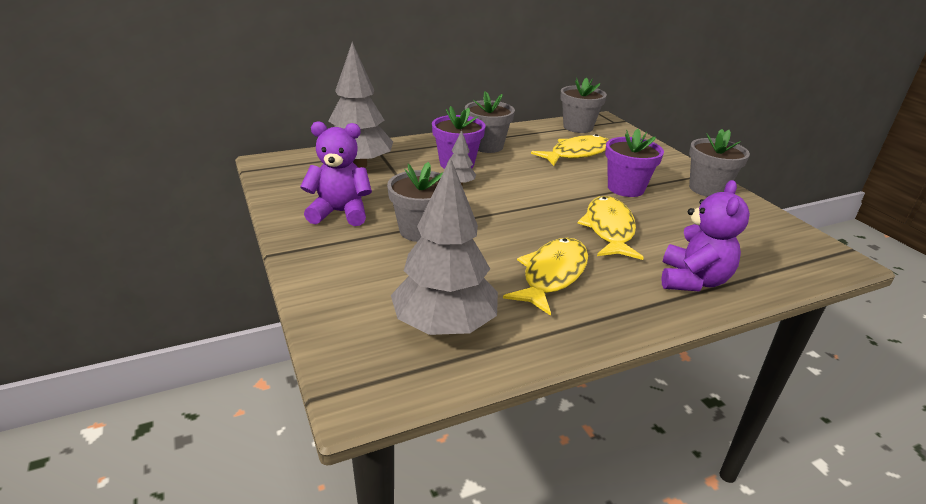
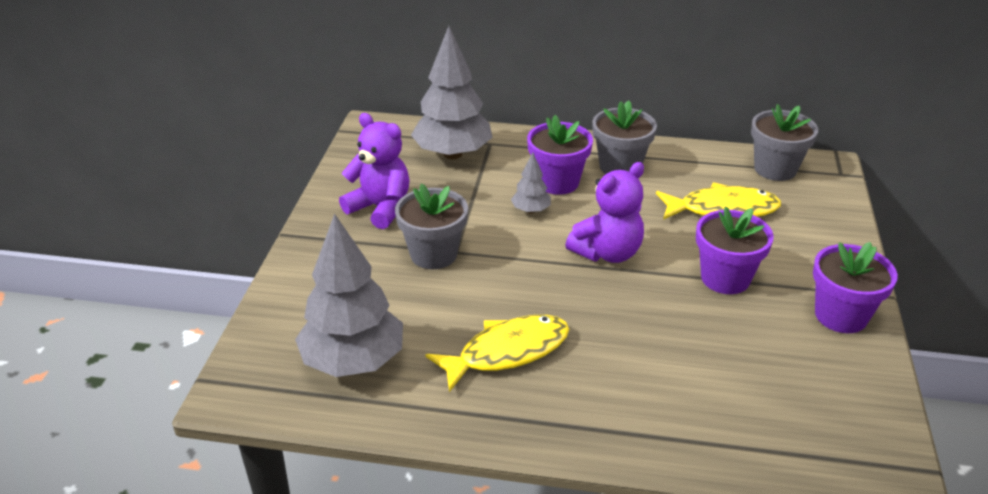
camera: 35 degrees right, 5 degrees up
(609, 229) = (634, 324): yellow fish -> none
(692, 280) = (653, 420): purple teddy bear -> purple teddy bear (607, 253)
(707, 189) = (841, 316): grey flower pot -> purple flower pot

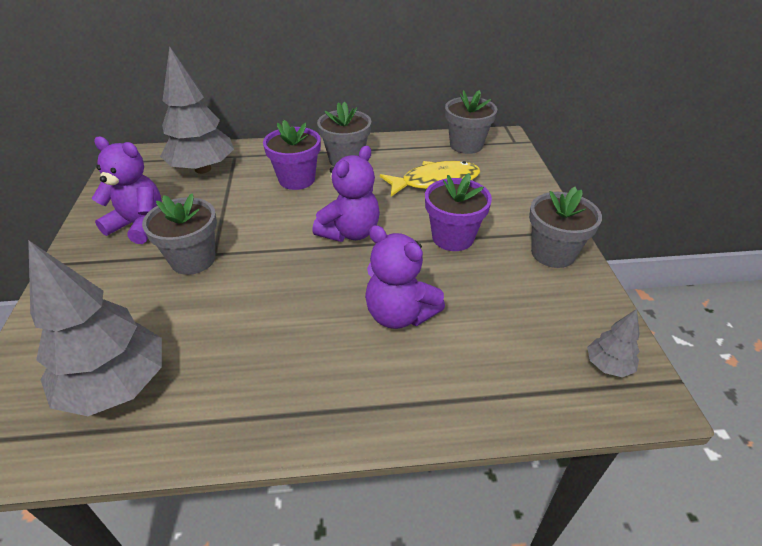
camera: 15 degrees left, 5 degrees up
(507, 352) = (274, 343): yellow fish -> none
(530, 210) = (277, 206): grey tree -> grey tree (608, 366)
(643, 348) = (399, 314): none -> purple teddy bear
(841, 316) = (553, 253): purple flower pot -> grey flower pot

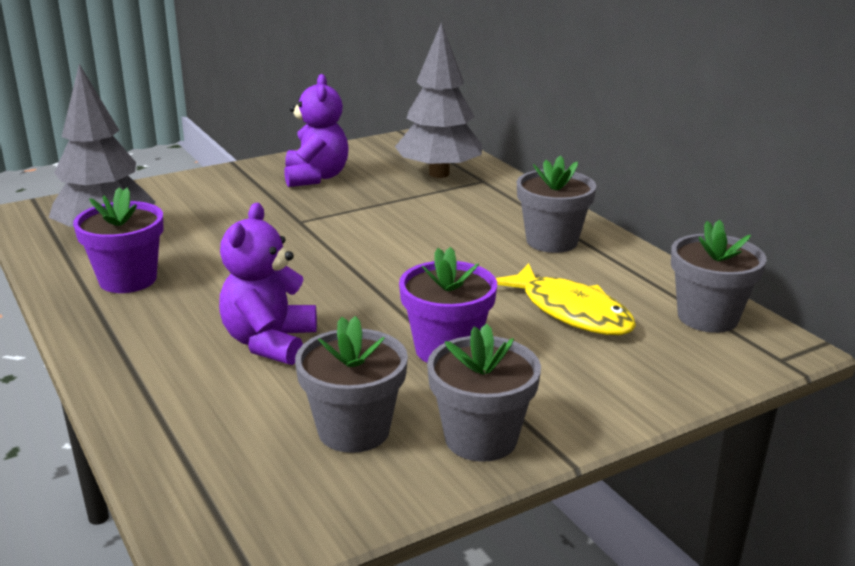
camera: 65 degrees right, 15 degrees down
(193, 259) = (283, 215): grey flower pot -> grey flower pot (354, 430)
(297, 179) = (473, 224): purple flower pot -> purple flower pot (128, 279)
(350, 232) = (397, 280): purple teddy bear -> none
(608, 366) = (259, 514): grey tree -> none

